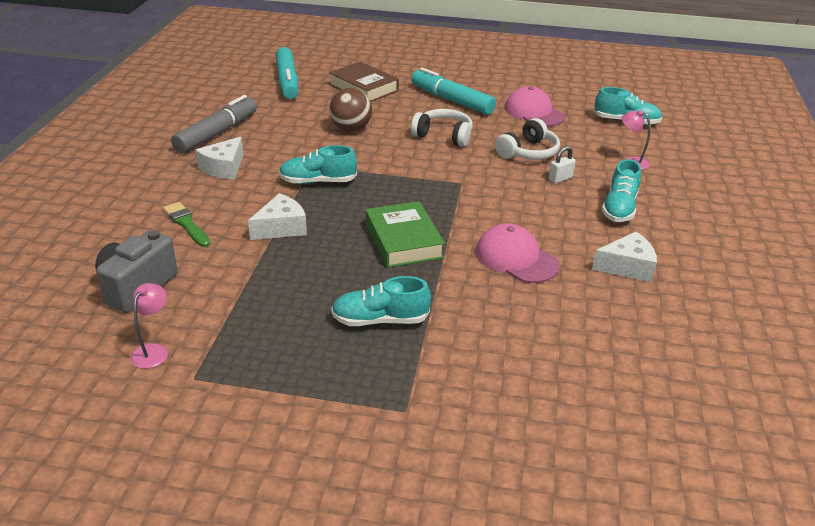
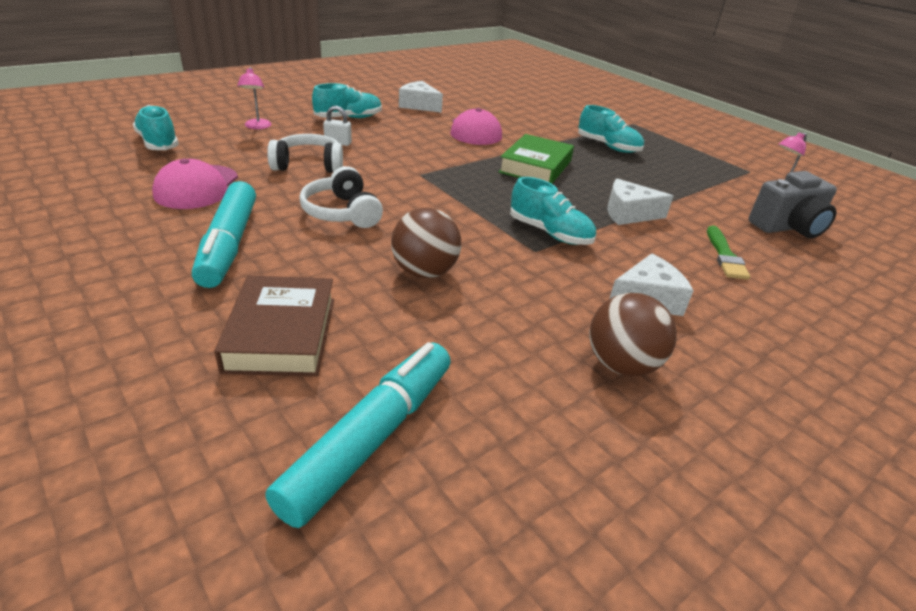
camera: 140 degrees left, 0 degrees up
(217, 133) = (621, 364): grey marker -> brown ball

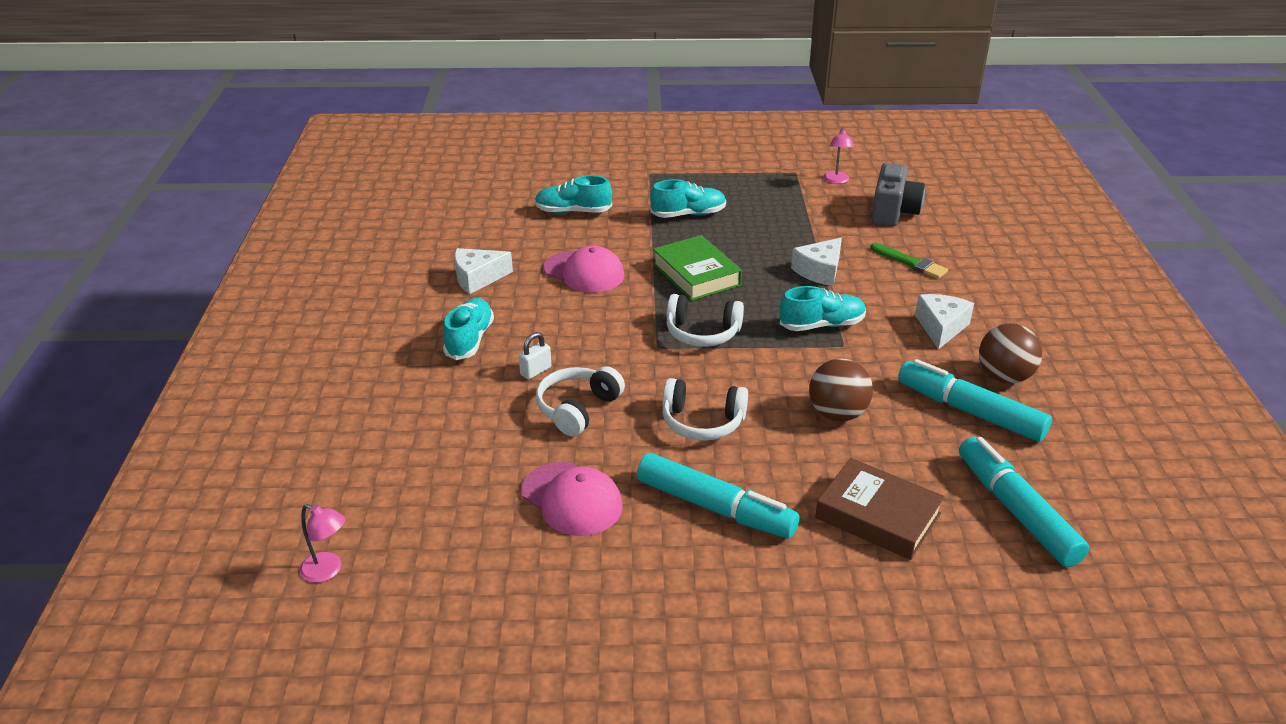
camera: 50 degrees left, 0 degrees up
(158, 143) = (418, 501): turquoise shoe -> turquoise shoe (573, 211)
(257, 127) = (435, 413): pink lamp -> pink lamp (328, 571)
(462, 186) = (702, 333): none -> white headphones
(525, 354) = (970, 411): none -> turquoise marker

